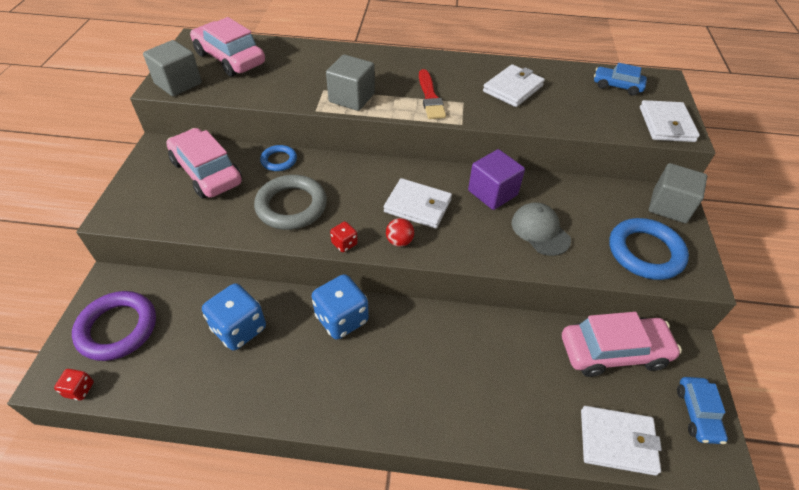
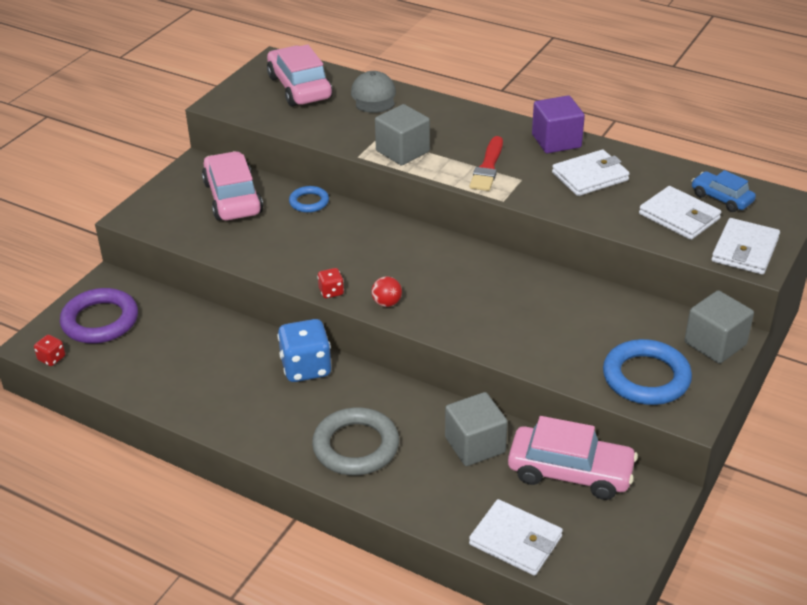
camera: 25 degrees right, 10 degrees down
(178, 83) = (236, 104): grey cube -> grey cube (475, 445)
(239, 328) = (206, 350): blue dice -> none
(291, 206) = (298, 247): grey ring -> grey ring (356, 446)
(417, 206) = (426, 276): white wallet -> white wallet (679, 216)
(492, 193) = (516, 283): purple cube -> purple cube (556, 141)
(540, 231) = (542, 330): grey cap -> grey cap (374, 96)
(697, 413) = (620, 546): blue car -> none

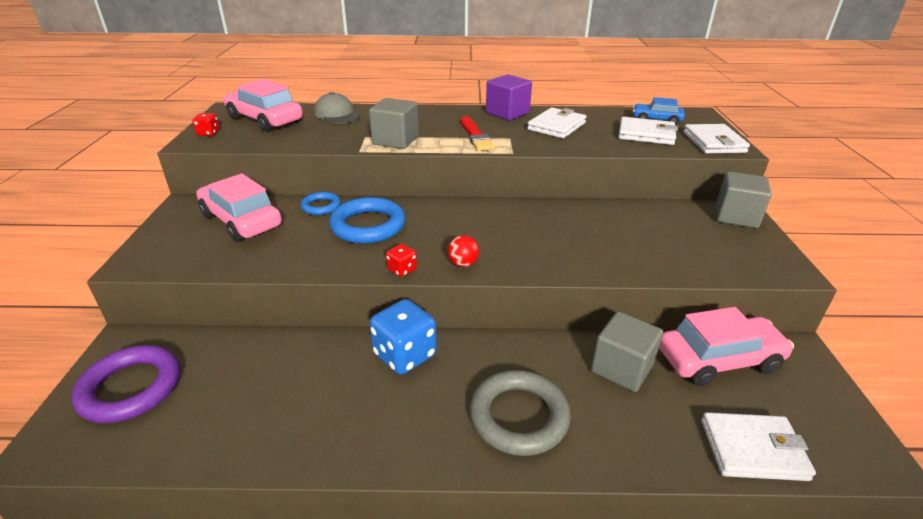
camera: 30 degrees left, 5 degrees down
(52, 358) = (77, 459): red dice -> red dice (208, 133)
(646, 377) = (726, 254): blue ring -> blue ring (368, 225)

